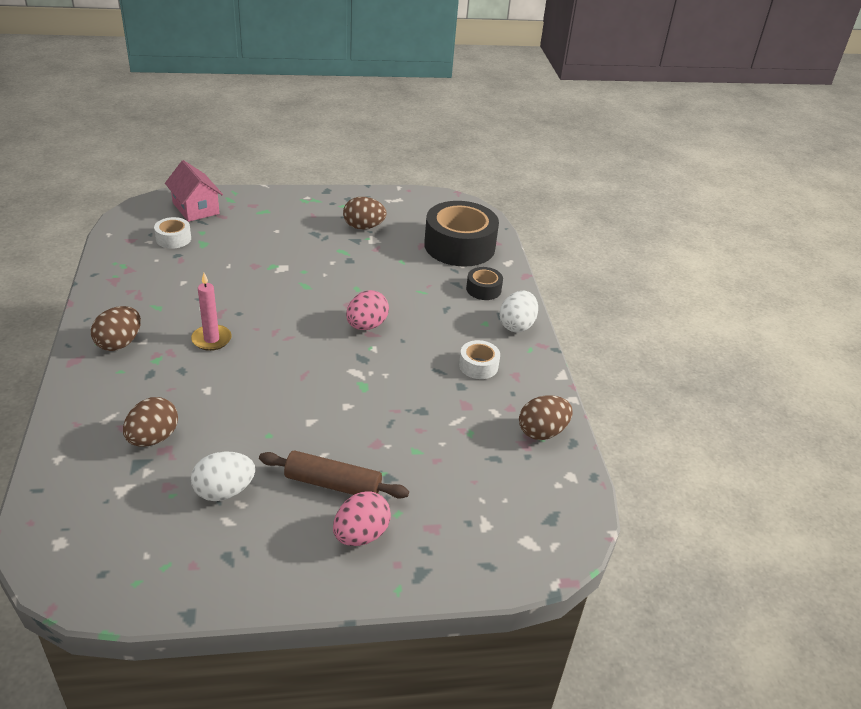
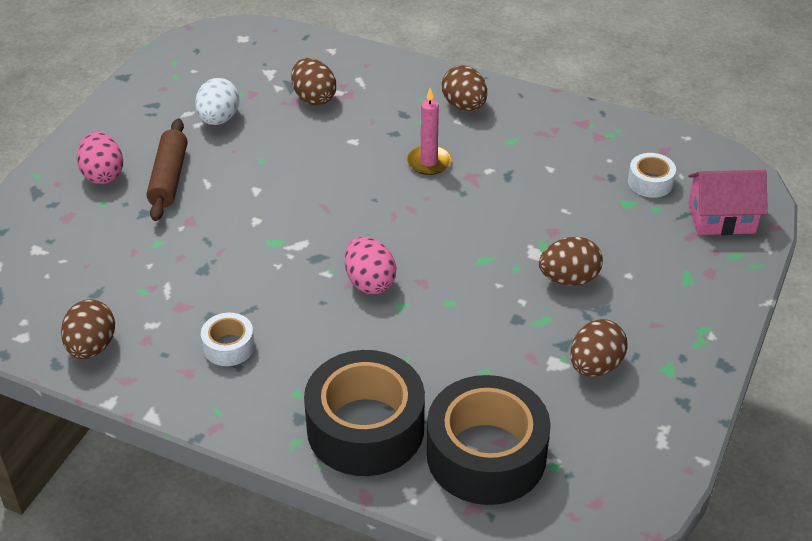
camera: 125 degrees right, 5 degrees up
(297, 250) = (569, 279): none -> brown egg
(333, 484) = (169, 178): brown rolling pin -> brown rolling pin turned 45 degrees counterclockwise
(483, 289) = (365, 428): black tape -> black tape, size x2.16
(516, 325) = (269, 422): white egg -> none

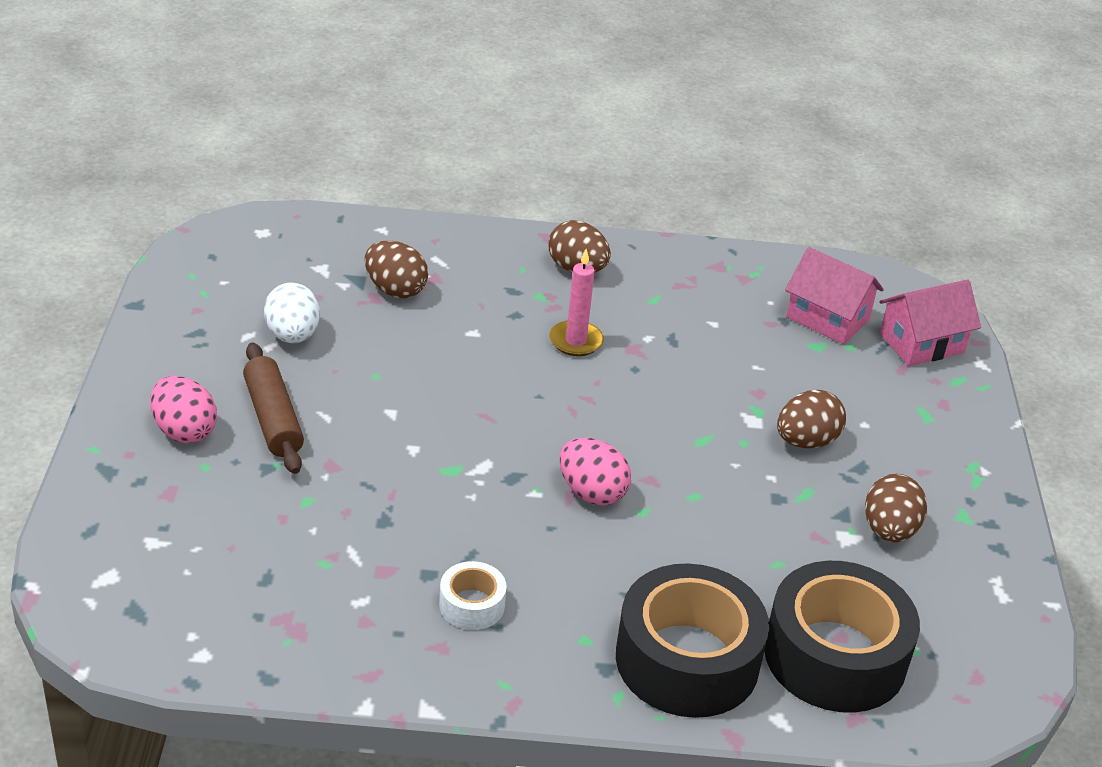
camera: 25 degrees left, 5 degrees down
(92, 347) = (301, 645): brown egg -> none
(650, 182) = (827, 318): white tape -> pink house

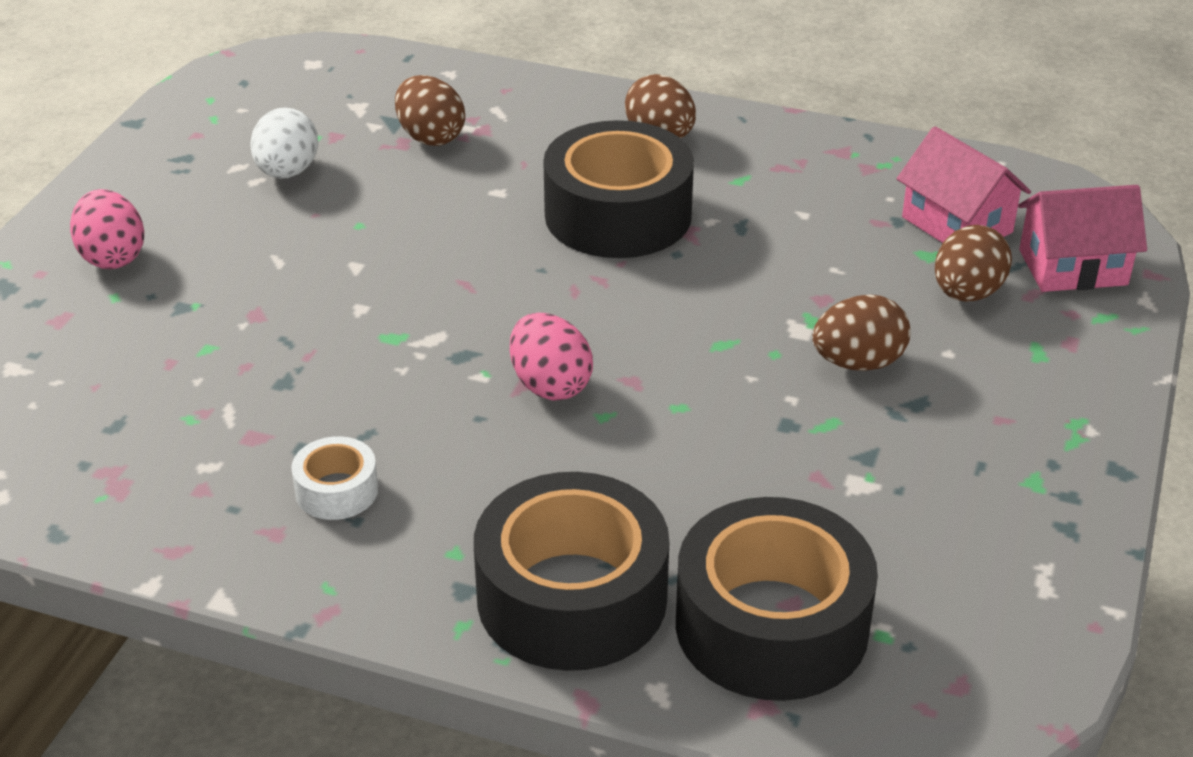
camera: 20 degrees right, 0 degrees up
(273, 418) = (217, 256): brown rolling pin -> none
(576, 341) = (618, 215): pink candle -> black tape
(889, 530) = (920, 484): brown egg -> brown egg (967, 293)

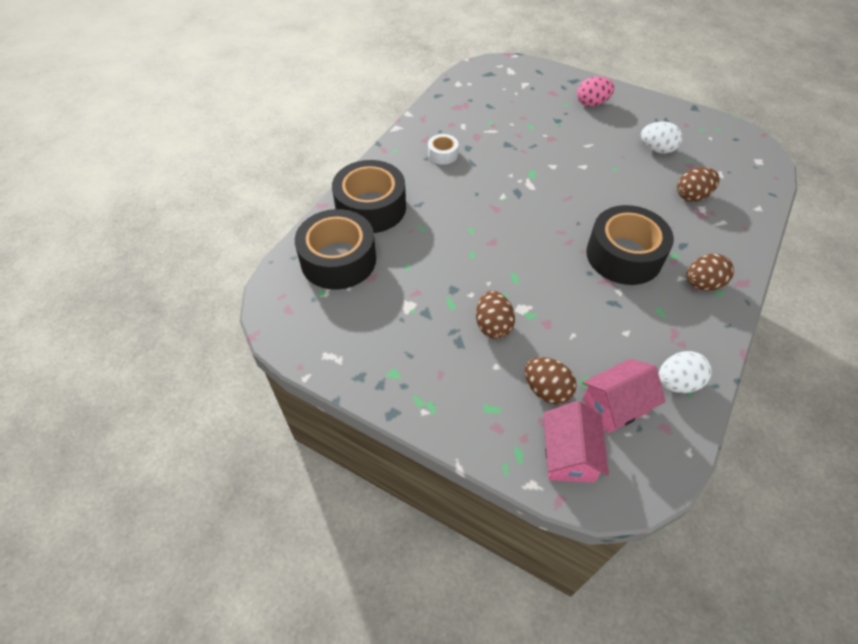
camera: 100 degrees right, 15 degrees up
(550, 385) = (493, 216): pink egg -> none
(881, 168) = (677, 382): none -> white egg

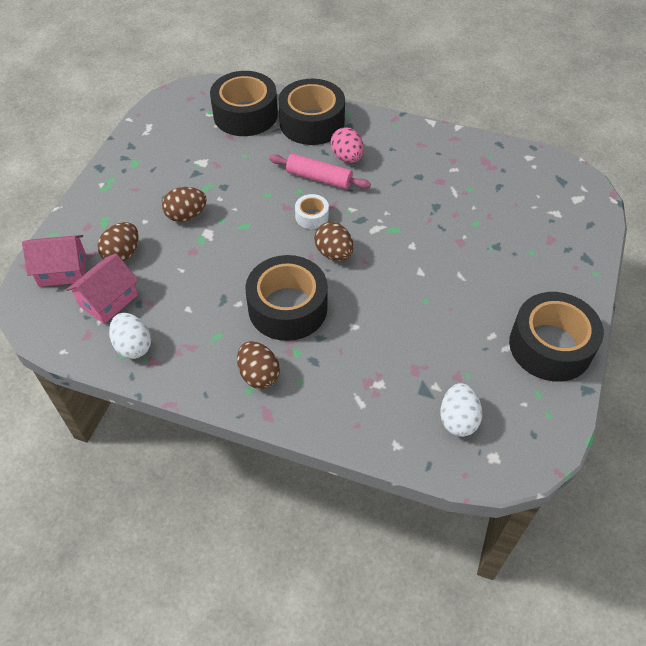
camera: 80 degrees right, 0 degrees up
(442, 154) = (401, 159): white tape -> white tape (312, 216)
(456, 213) = (319, 178): none -> pink rolling pin
(592, 103) = (544, 277): pink egg -> pink egg (347, 157)
(615, 405) = (108, 300): pink house -> pink house turned 75 degrees clockwise
(656, 149) = (476, 342): white egg -> white egg (458, 419)
(657, 115) = (550, 346): none -> black tape
(692, 196) = (398, 374): brown egg -> brown egg (334, 253)

